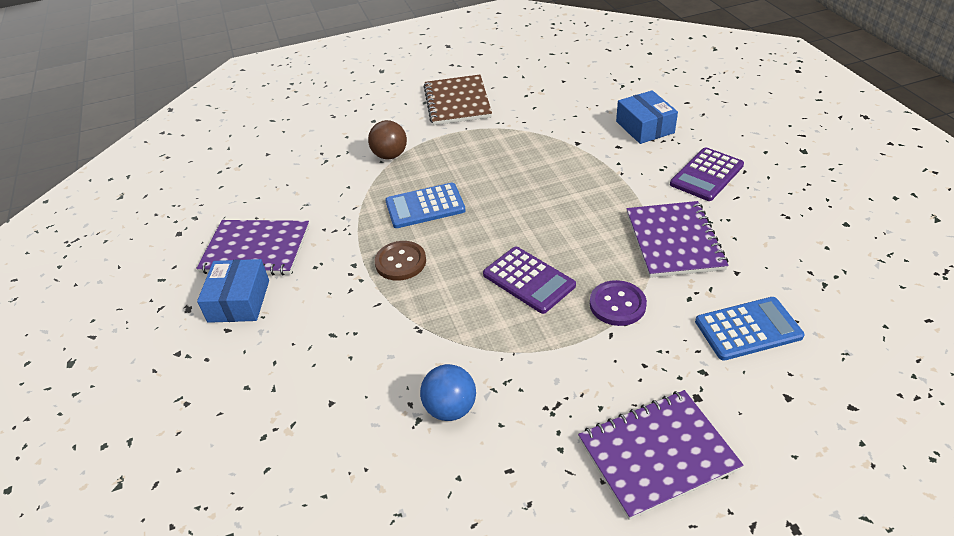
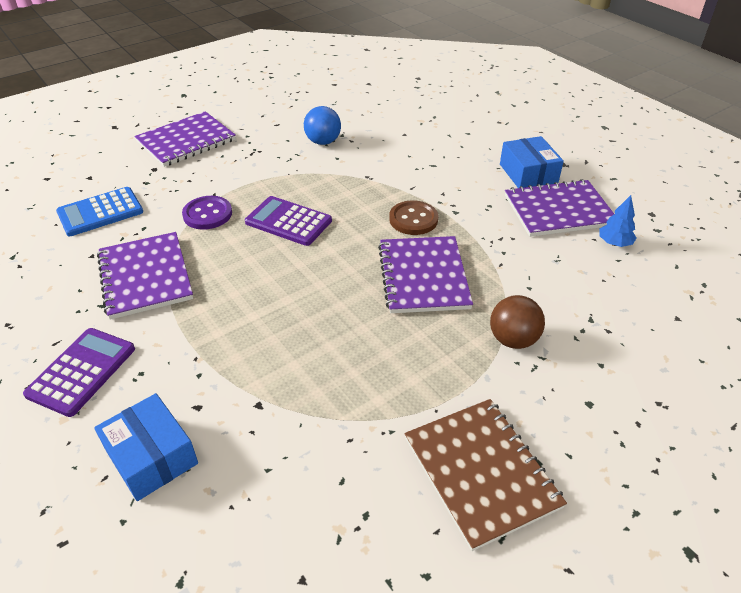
camera: 160 degrees right, 0 degrees up
(244, 211) = (614, 243): none -> blue tree
(425, 206) = (423, 276): blue calculator -> purple notebook

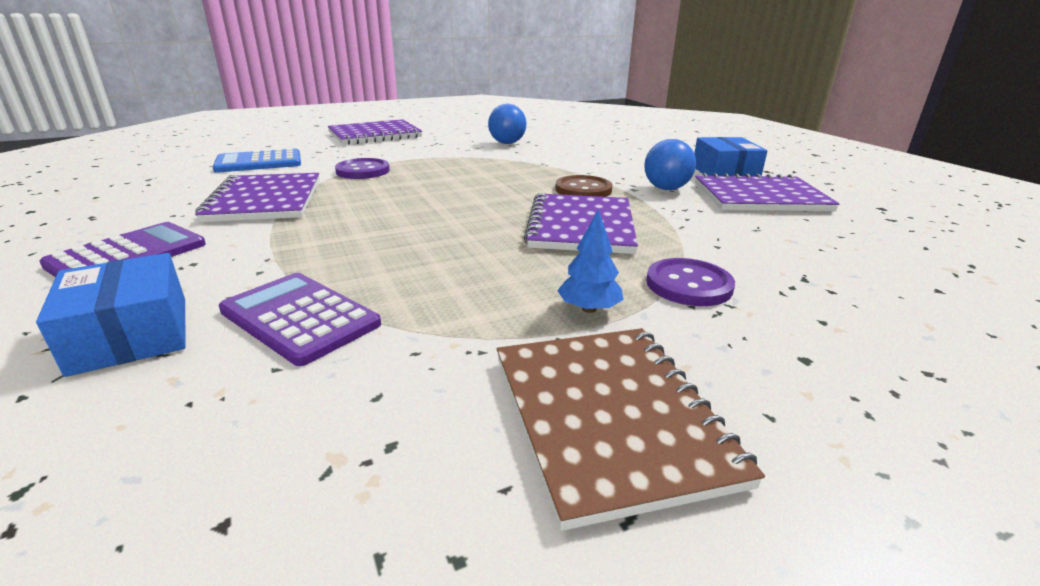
camera: 10 degrees right, 15 degrees down
(288, 221) = (444, 181): purple calculator -> purple calculator (300, 317)
(481, 207) = (666, 188): none -> blue ball
(513, 340) = (689, 285): brown ball -> purple button
(614, 243) = (834, 223): blue tree -> blue tree (589, 309)

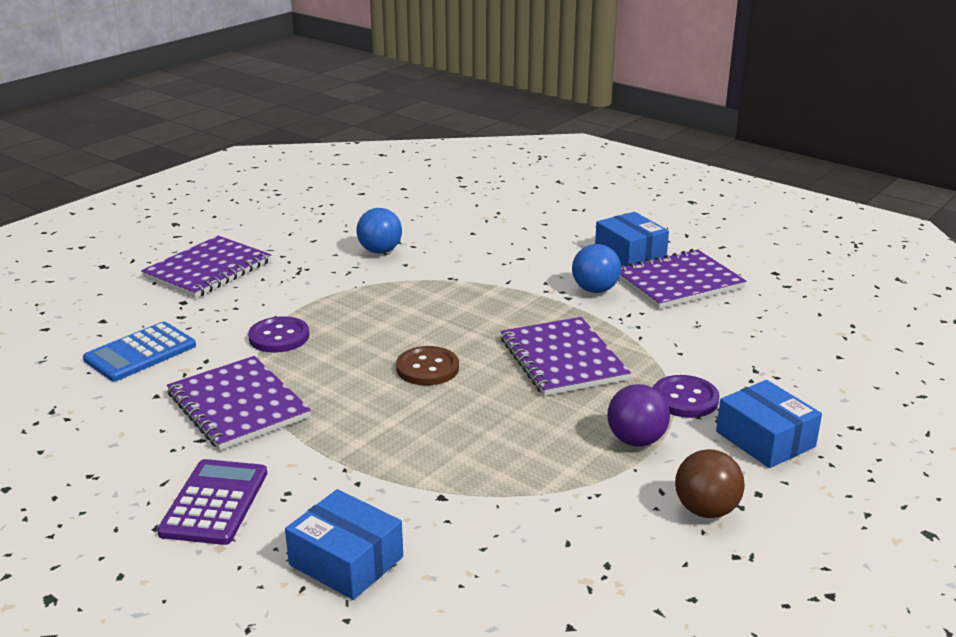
camera: 25 degrees left, 0 degrees up
(300, 317) = (448, 509): purple calculator -> none
(583, 190) = (525, 310): brown button -> brown button (427, 368)
(589, 309) = (636, 440): blue tree -> purple ball
(609, 417) = (706, 510): brown notebook -> brown ball
(772, 352) = (765, 439): none -> blue box

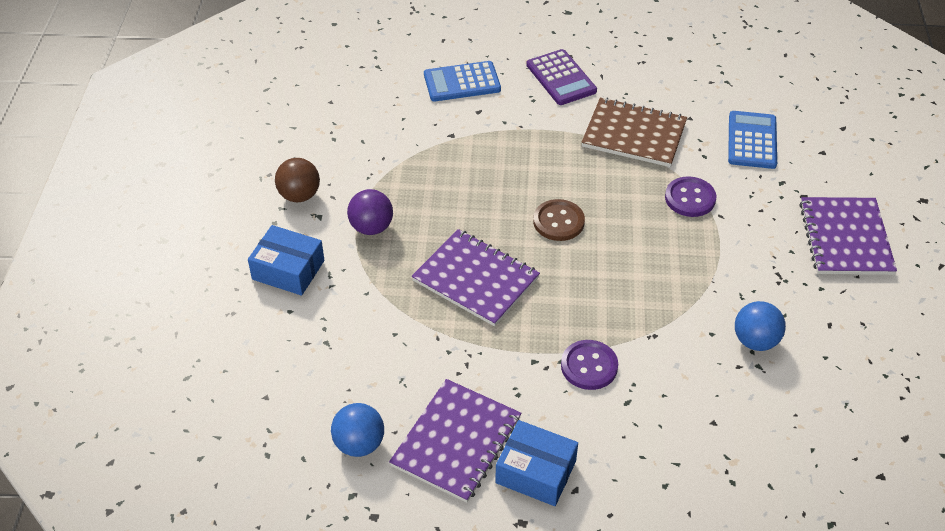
camera: 145 degrees right, 20 degrees up
(238, 405) = (634, 134): purple notebook -> brown notebook
(346, 561) = (462, 82): blue box -> blue calculator
(595, 290) = (520, 385): blue ball -> blue ball (359, 444)
(685, 399) = (362, 282): purple button -> purple button (589, 366)

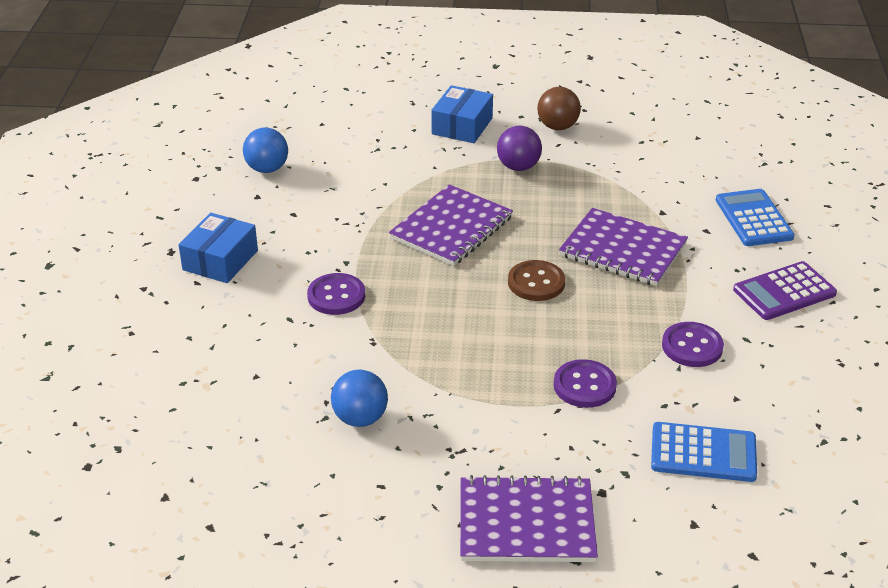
camera: 90 degrees right, 10 degrees down
(456, 442) = (260, 217): purple notebook -> purple notebook (623, 250)
(634, 134) = (692, 346): brown notebook -> purple button

